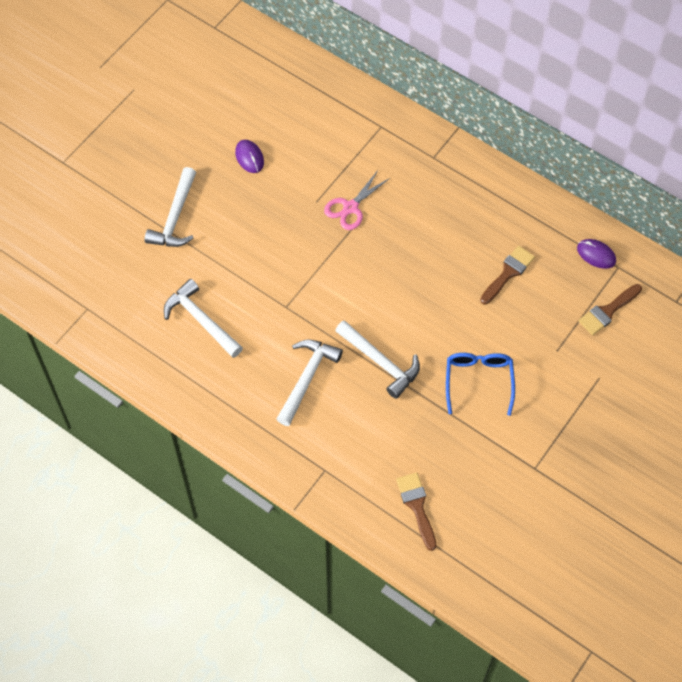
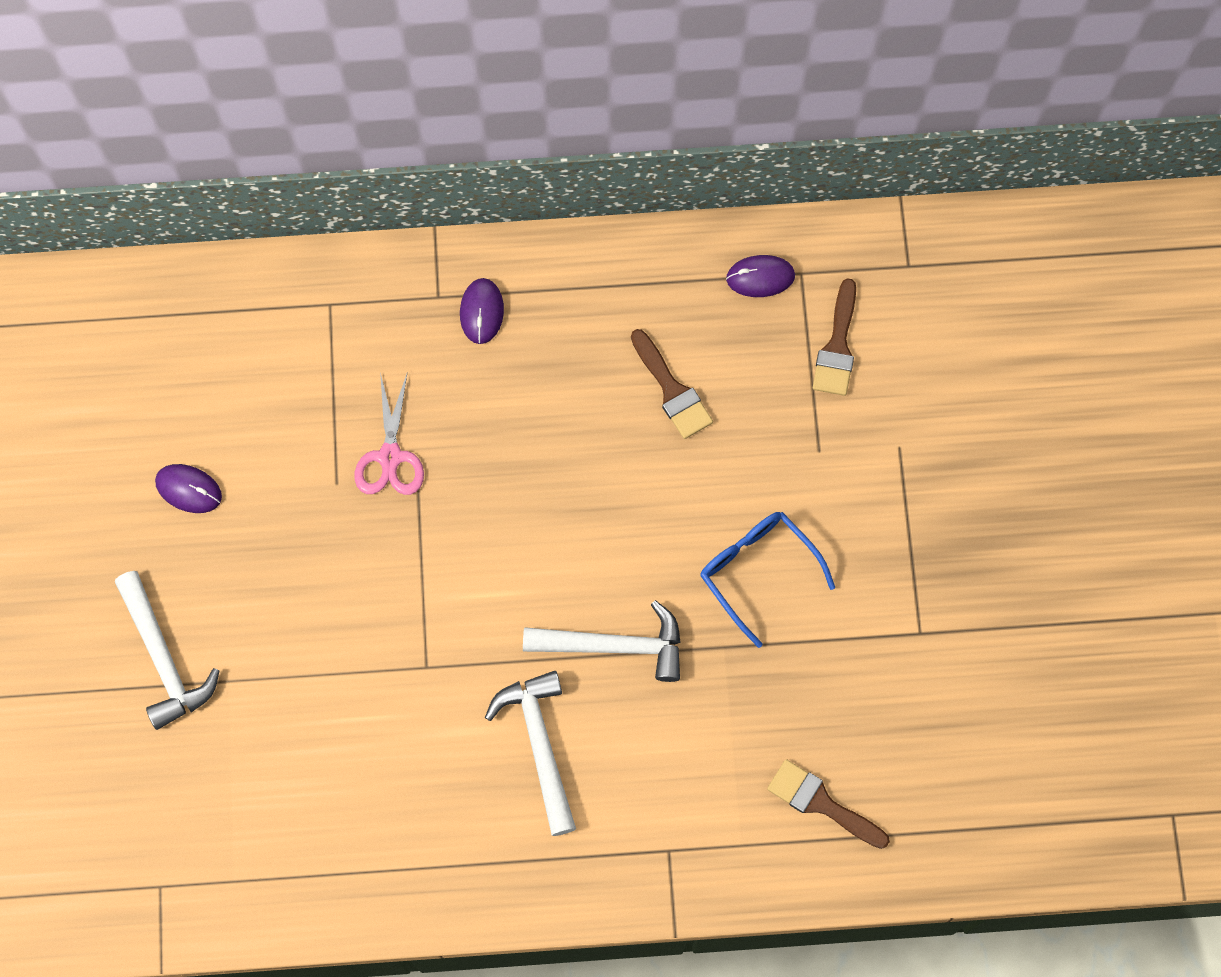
camera: 40 degrees left, 10 degrees up
(201, 320) = (330, 777): white hammer -> none
(448, 177) = (481, 312): none -> purple mouse
(508, 273) = (672, 390): brown brush -> brown brush turned 150 degrees clockwise

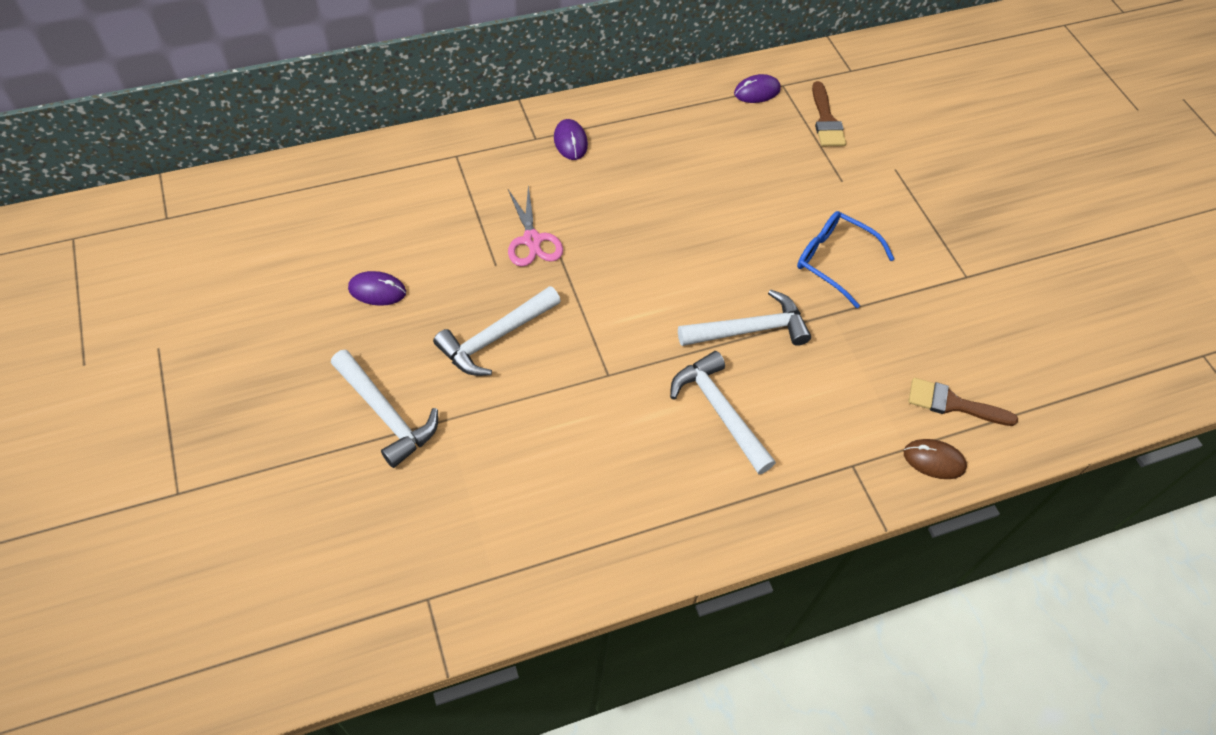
camera: 20 degrees left, 15 degrees down
(310, 586) = (495, 337): none -> white hammer
(672, 390) = (724, 164): brown brush -> none
(766, 868) = (934, 460): none -> brown mouse

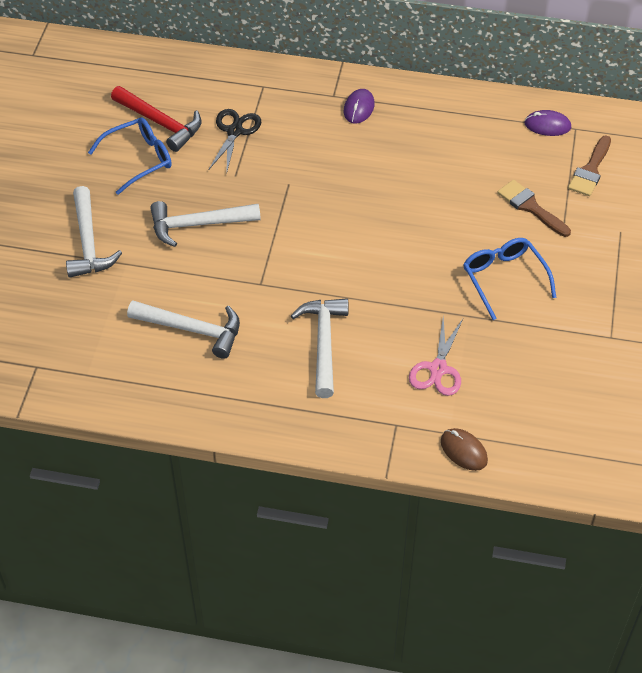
camera: 35 degrees right, 5 degrees down
(373, 239) = (160, 123): none -> red hammer
(377, 290) = (139, 159): purple mouse -> blue glasses
(461, 216) = (235, 131): none -> black scissors
(532, 240) = (274, 169): pink scissors -> pink scissors (438, 369)
(749, 330) = (392, 299): white hammer -> white hammer (192, 329)
(953, 404) = (514, 421): brown brush -> brown brush (530, 207)

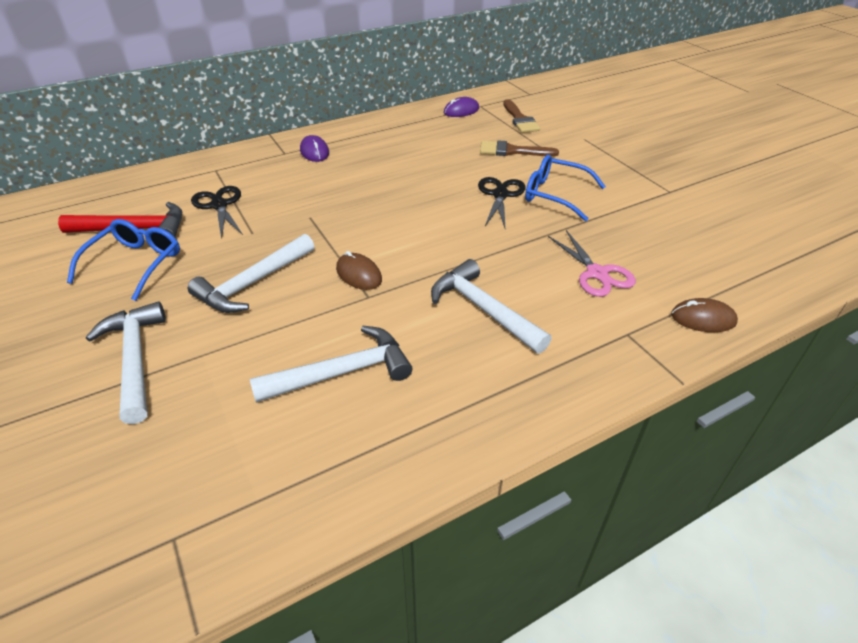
camera: 40 degrees left, 10 degrees down
(88, 242) = (135, 359): white hammer -> white hammer turned 150 degrees counterclockwise
(272, 261) = (358, 274): none -> brown mouse
(458, 250) = (500, 195): none -> black scissors

